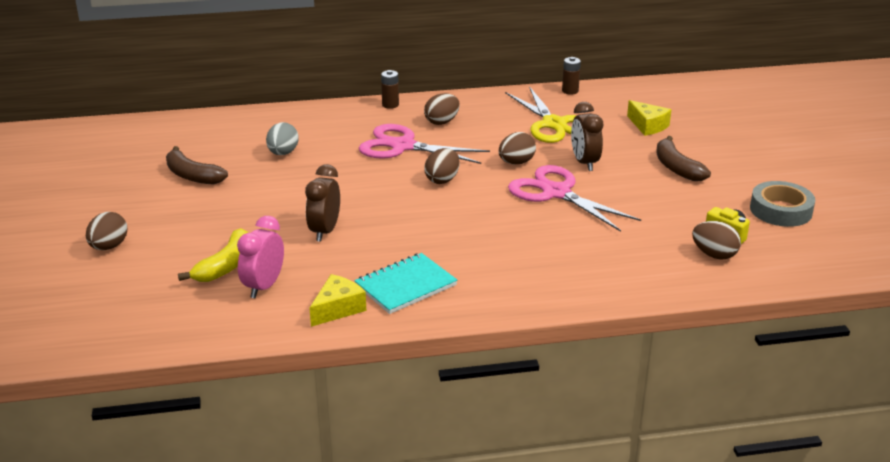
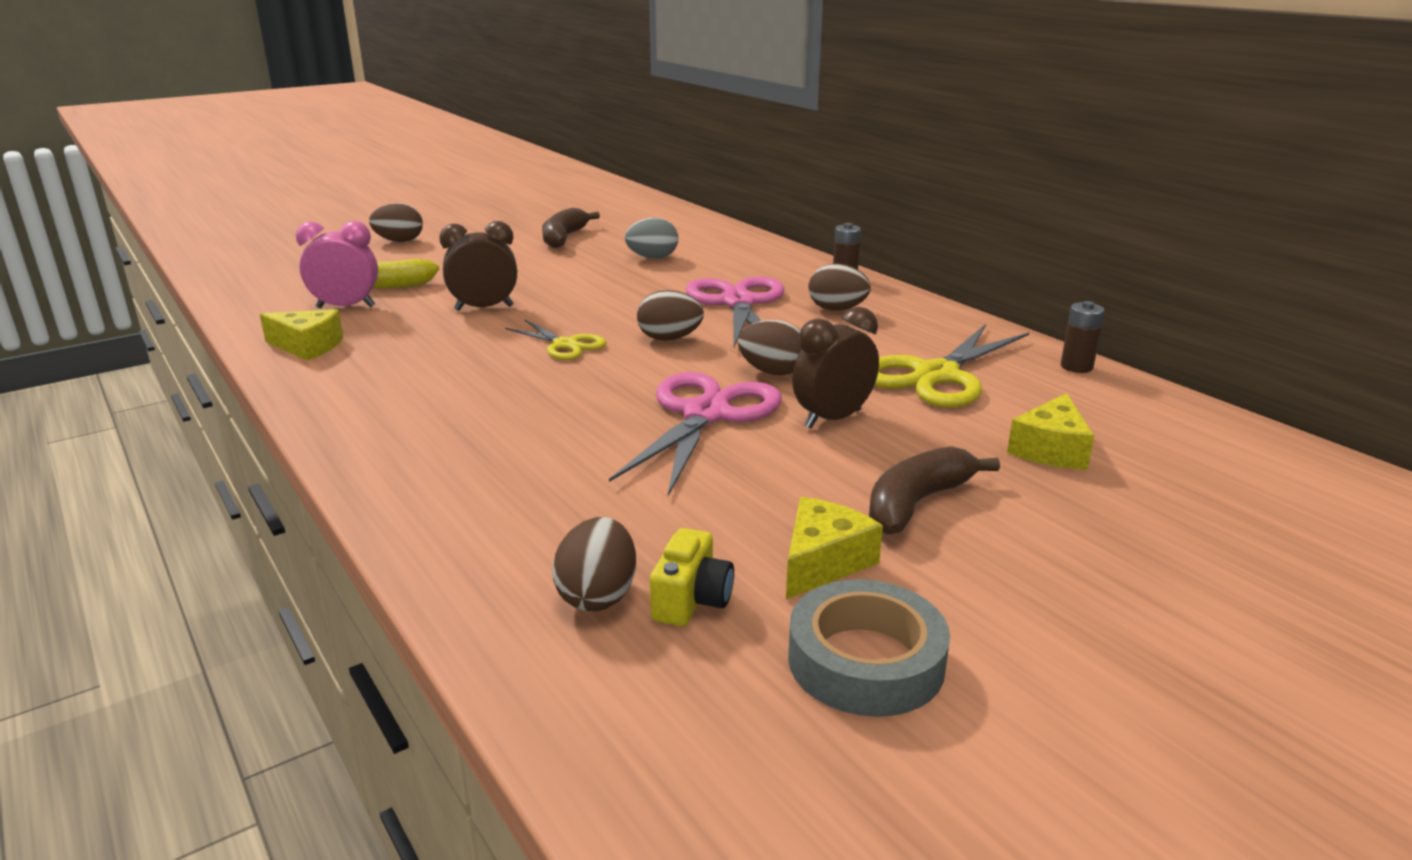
camera: 65 degrees right, 5 degrees down
(405, 285) = (374, 369): turquoise notebook -> none
(422, 214) = (565, 345): none -> yellow scissors
(712, 200) = (823, 562): none -> yellow cheese

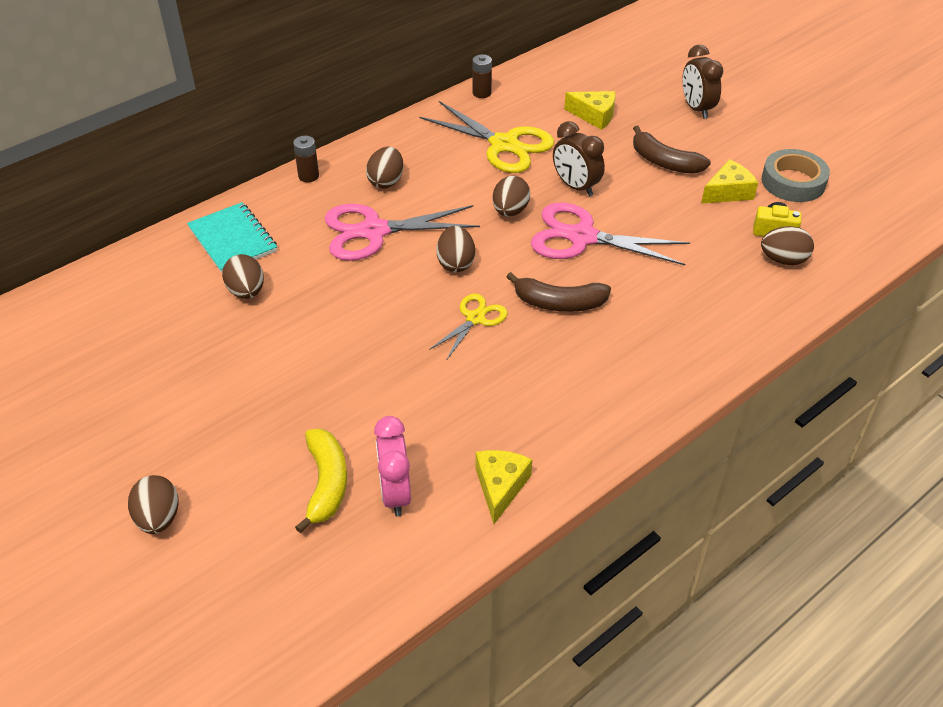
camera: 95 degrees left, 20 degrees up
(484, 308) = (393, 386): brown clock -> brown clock (696, 109)
(564, 238) = (166, 367): brown banana -> brown banana (559, 303)
(652, 258) = (246, 291): grey egg -> brown egg
(733, 252) = (233, 240): none -> turquoise notebook
(823, 562) = (728, 192): yellow cheese -> yellow cheese turned 120 degrees clockwise

